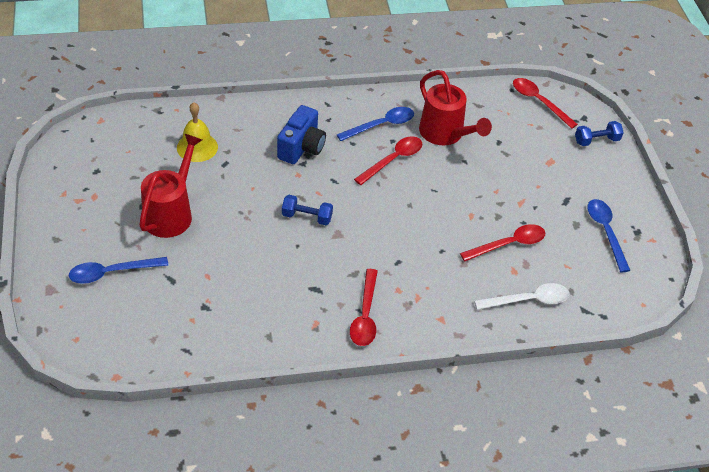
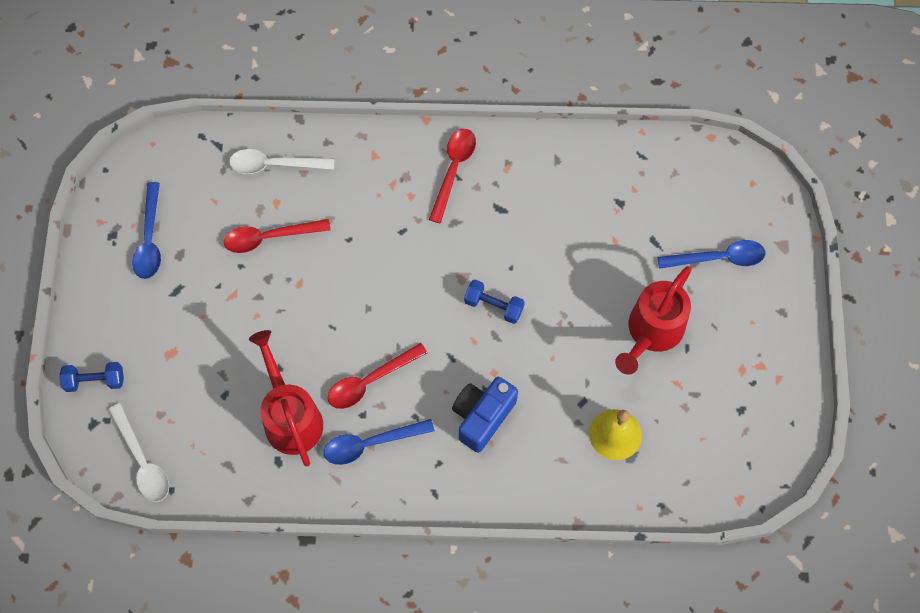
camera: 165 degrees left, 20 degrees up
(539, 102) = (142, 461): red spoon -> white spoon

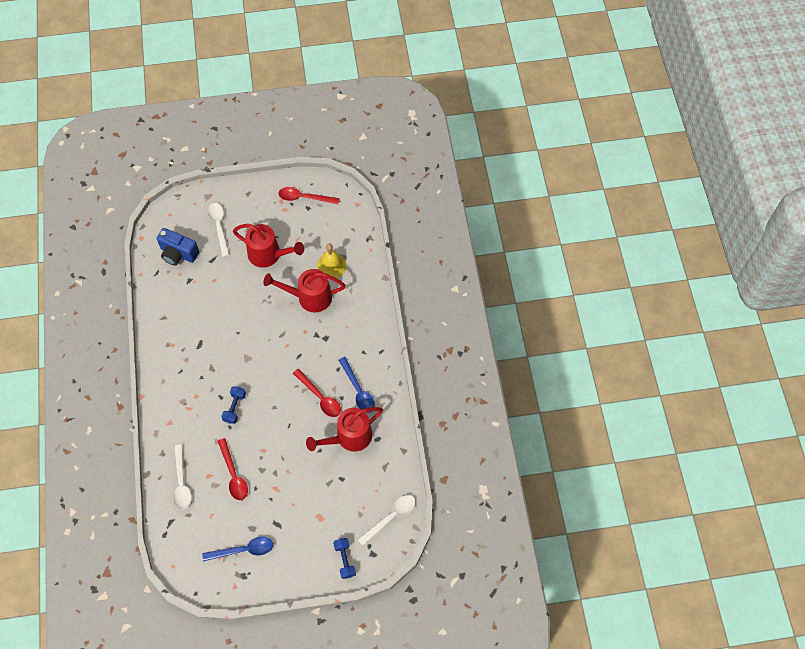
camera: 100 degrees left, 5 degrees down
(453, 170) = (176, 374): red spoon -> red spoon (304, 198)
(482, 417) = (332, 333): blue camera -> blue camera (178, 254)
(493, 306) = (263, 338): blue dumbbell -> blue dumbbell (235, 407)
(558, 388) = (309, 297): none -> red watering can
(718, 258) = (219, 227): blue spoon -> white spoon

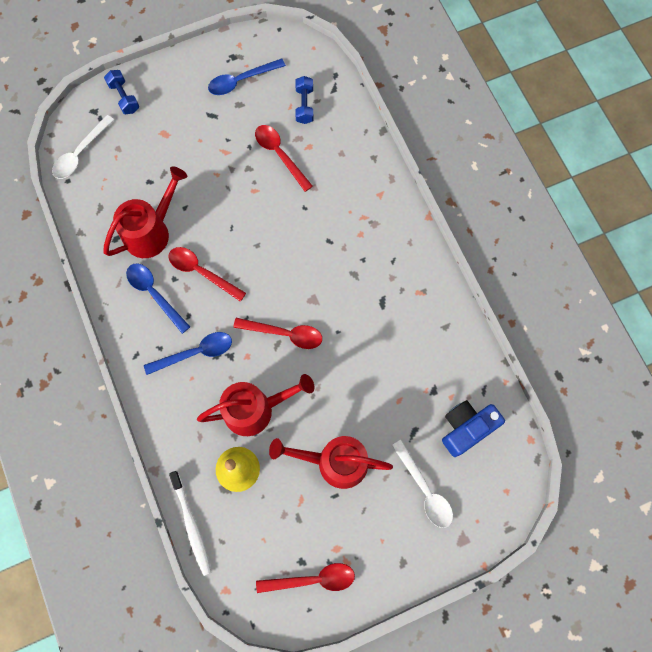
camera: 165 degrees right, 10 degrees up
(178, 254) = (466, 428): blue camera -> blue camera turned 45 degrees counterclockwise
(181, 482) = (337, 131): white spoon -> none
(235, 407) = (306, 232): blue dumbbell -> blue dumbbell (304, 105)
(274, 340) = (284, 334): none -> red spoon
(339, 342) = (195, 353): none -> blue spoon
(369, 242) = (191, 525): none -> white toothbrush

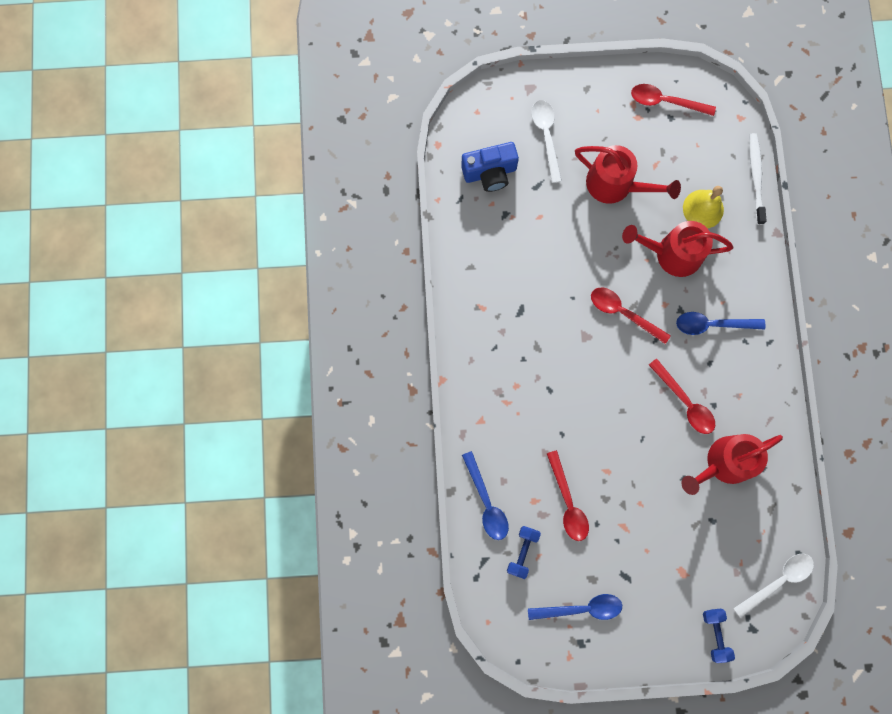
camera: 160 degrees left, 5 degrees up
(154, 294) = (737, 396): blue spoon -> blue spoon (486, 502)

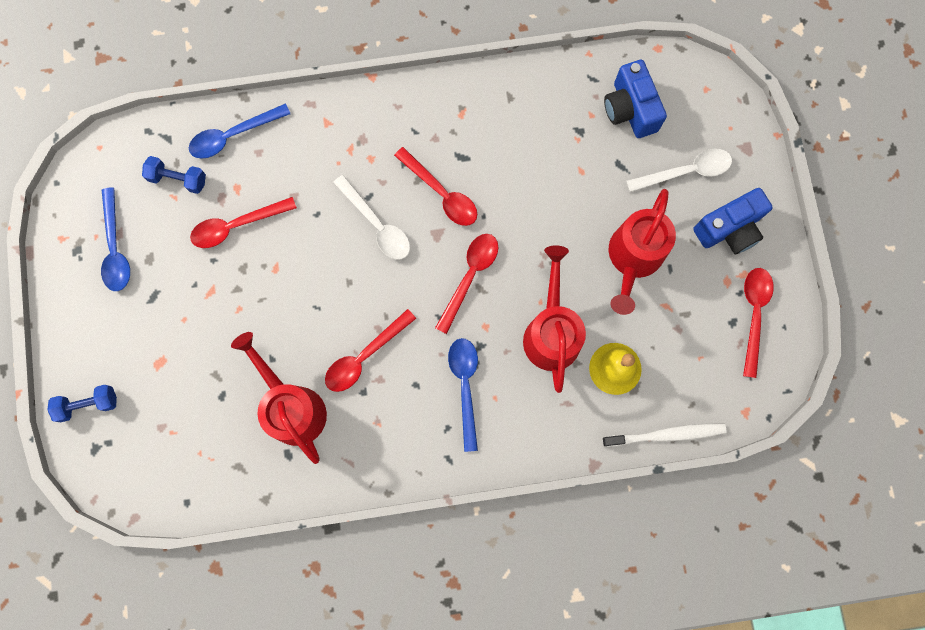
camera: 85 degrees right, 0 degrees up
(551, 330) = (441, 193): none -> red spoon
(596, 110) = (729, 229): none -> blue camera
(778, 581) = (152, 478): white spoon -> white spoon (377, 224)

